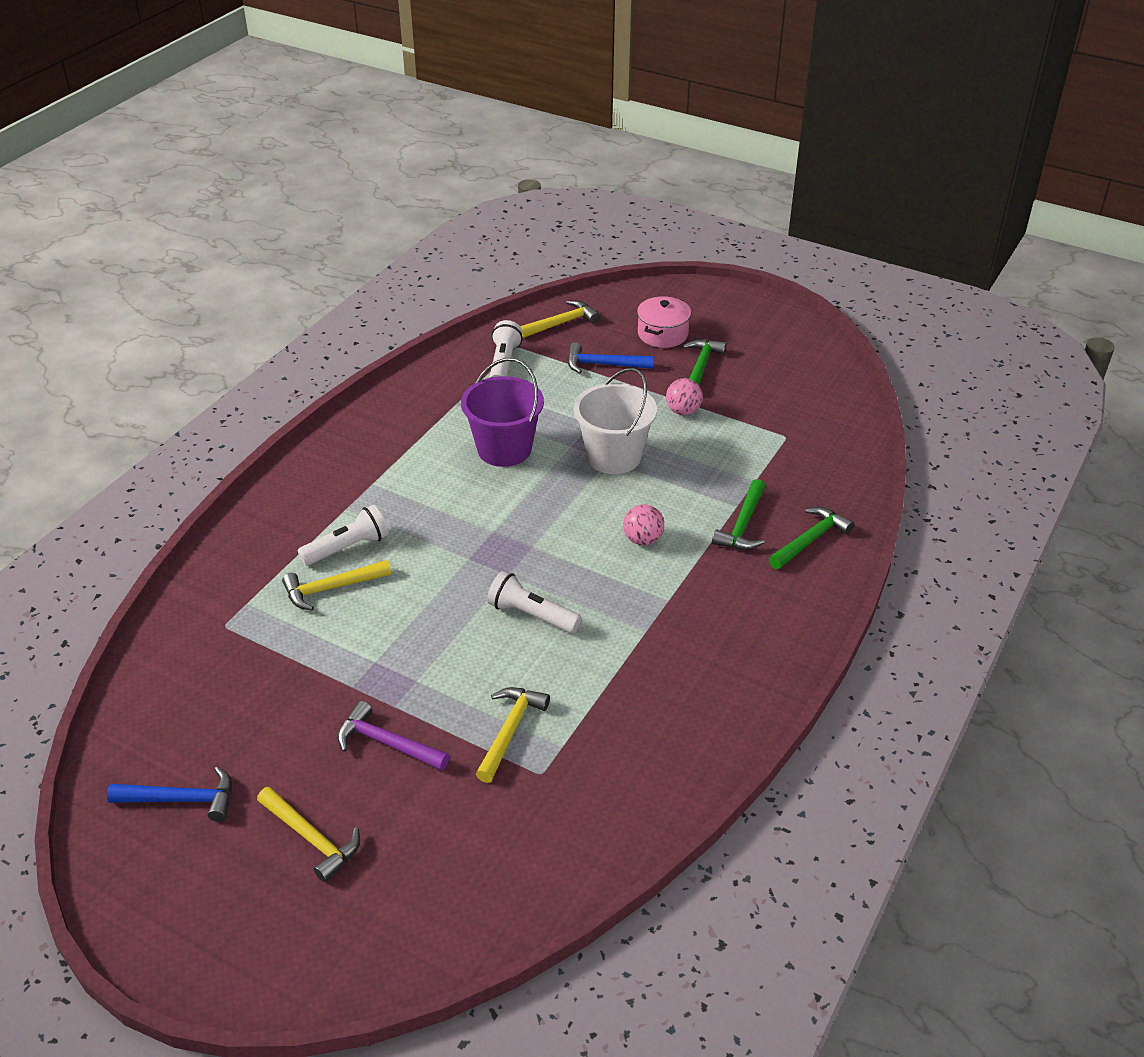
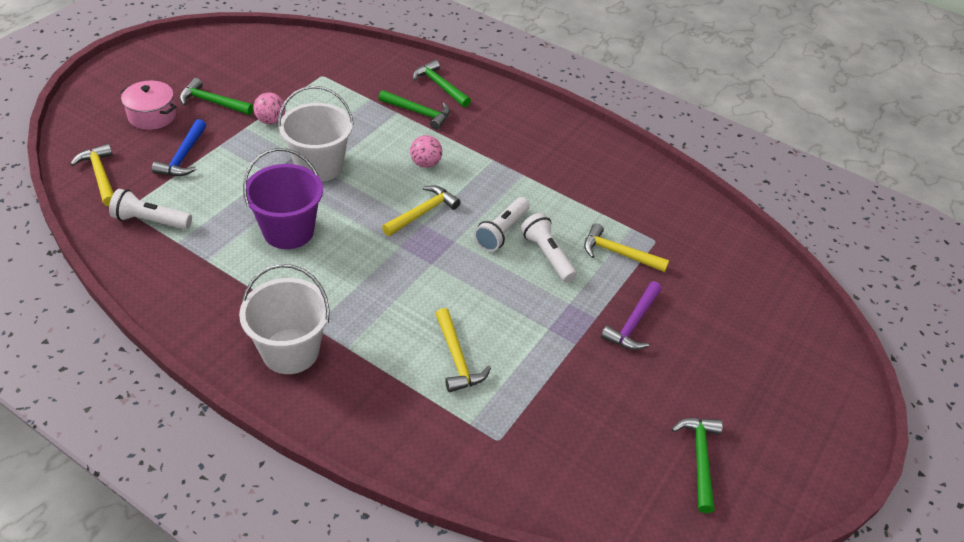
camera: 90 degrees left, 5 degrees up
(181, 799) = (700, 459): blue hammer -> green hammer
(311, 838) = (725, 370): yellow hammer -> yellow hammer (422, 213)
(340, 473) = (290, 351): none -> white bucket
(348, 548) = (404, 346): white flashlight -> white flashlight (547, 255)

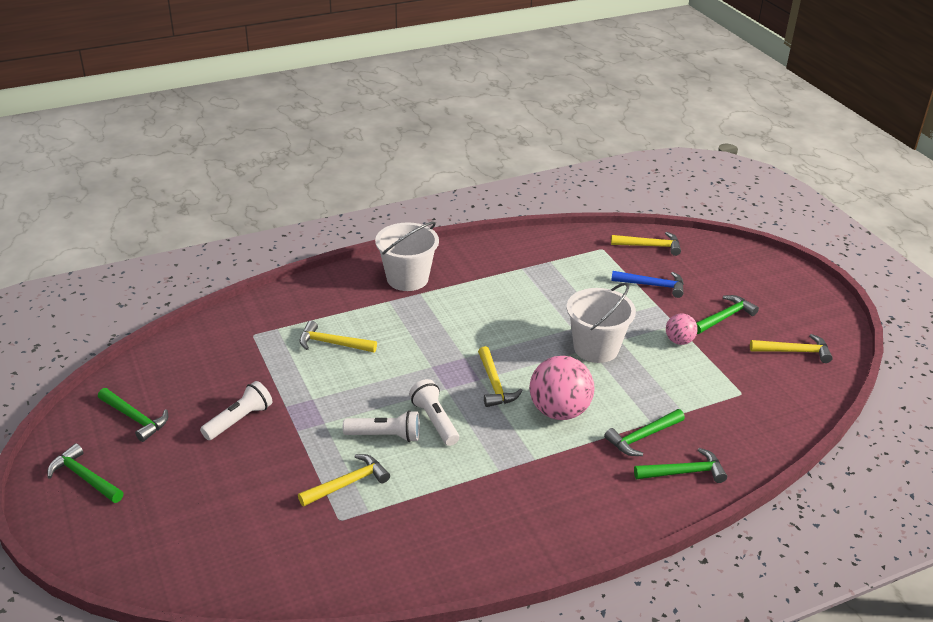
camera: 125 degrees right, 10 degrees down
(151, 220) = (582, 256): white flashlight -> white flashlight (239, 420)
(152, 116) = (719, 283): pink pot -> none
(183, 156) = (652, 285): blue hammer -> blue hammer turned 150 degrees clockwise
(242, 59) = (794, 351): none -> yellow hammer
(288, 231) = (525, 310): purple bucket -> none
(425, 163) = (559, 411): pink ball -> pink ball, size x1.88
(633, 323) = (271, 450): purple hammer -> none
(793, 442) = (85, 478): none -> green hammer

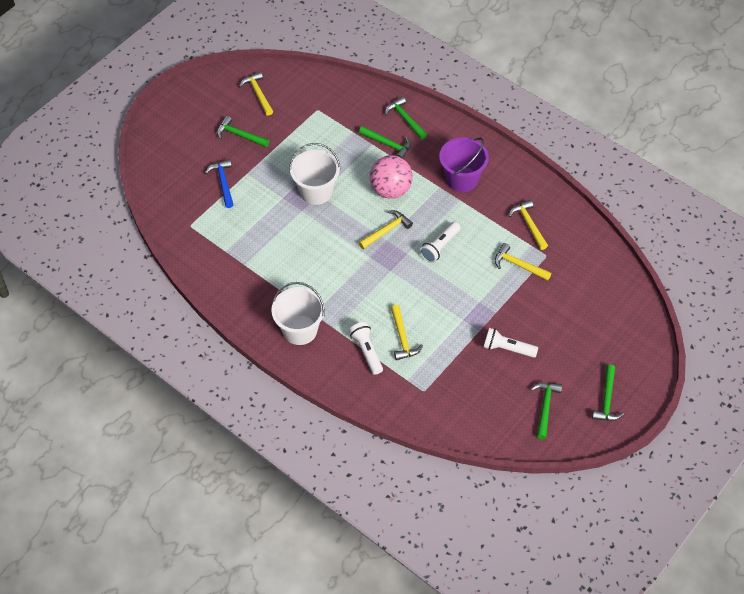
camera: 115 degrees left, 20 degrees up
(385, 436) = (469, 265): white flashlight -> white flashlight (367, 351)
(535, 487) = (462, 179): none -> purple bucket
(650, 246) = (170, 198): yellow hammer -> yellow hammer (529, 224)
(679, 341) = (281, 152): pink ball -> none

